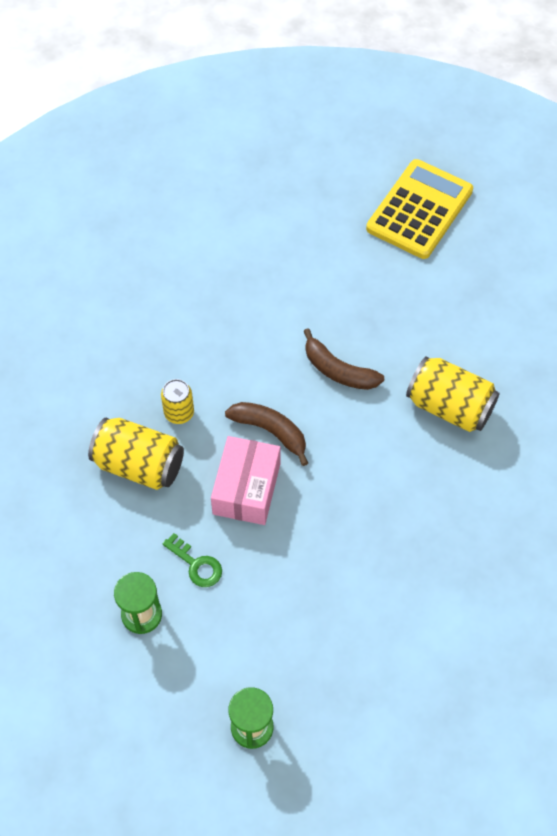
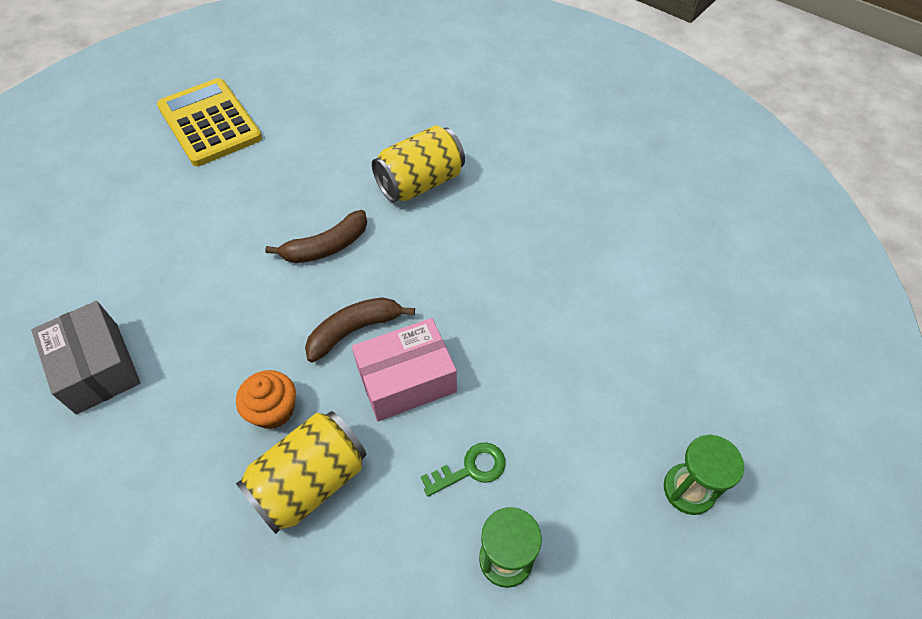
camera: 65 degrees left, 5 degrees down
(157, 286) = (97, 367): none -> grey box
(179, 413) = (273, 410): yellow can -> orange cupcake
(246, 488) = (406, 380): pink box -> pink box turned 60 degrees counterclockwise

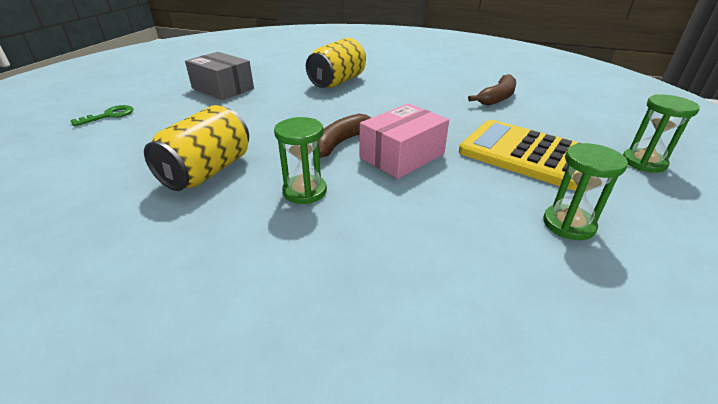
camera: 20 degrees left, 20 degrees down
(97, 367) = (115, 202): grey box -> grey box (223, 88)
(210, 123) = (164, 80): yellow calculator -> yellow calculator (525, 154)
(273, 410) = (305, 191): orange cupcake -> green hourglass
(310, 481) = (369, 222): yellow can -> yellow can (207, 171)
(326, 247) = (290, 112): brown banana -> brown banana (497, 98)
(471, 468) = (492, 186): green key -> green key (109, 115)

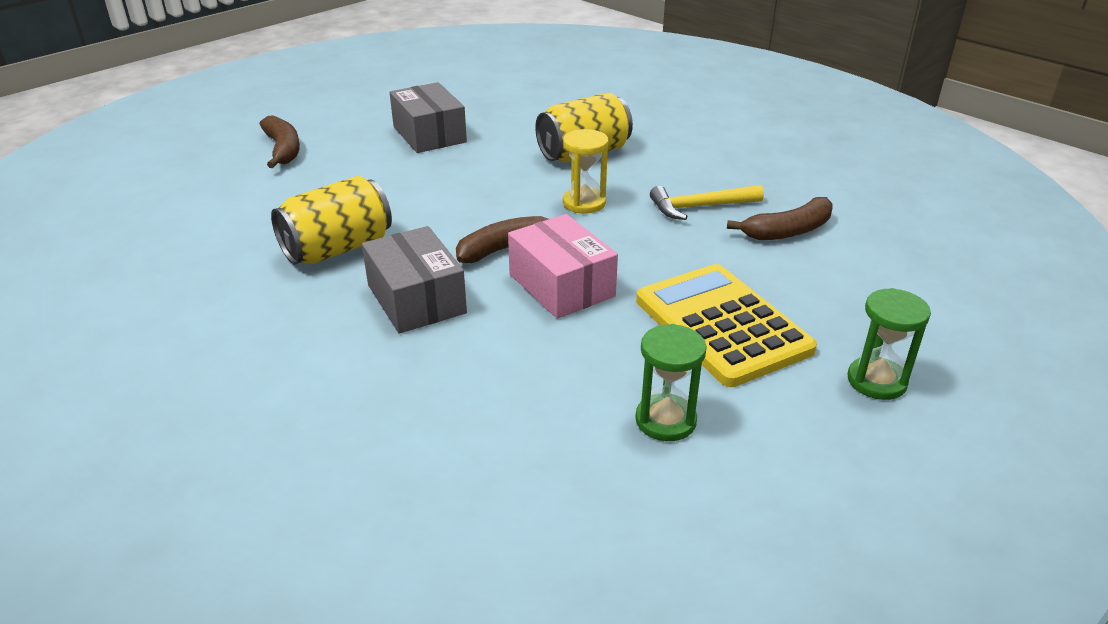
camera: 25 degrees right, 0 degrees up
(109, 115) = (283, 149): green key -> brown banana
(305, 191) = (416, 299): green hourglass -> grey box
(365, 106) = (584, 203): none -> yellow hourglass
(402, 156) = (561, 285): pink box -> pink box turned 75 degrees clockwise
(436, 96) = (699, 207): none -> yellow hammer

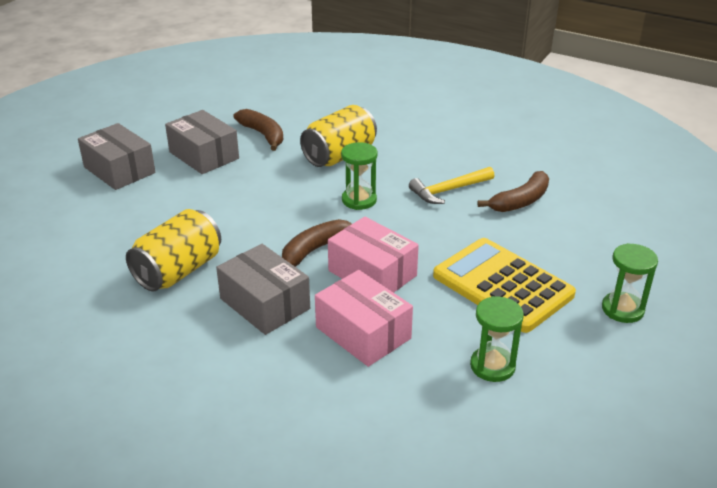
camera: 15 degrees left, 0 degrees up
(283, 149) = (82, 187): brown banana -> brown banana (263, 135)
(331, 138) = (119, 170): none -> grey box
(517, 351) = (363, 333): none -> pink box
(584, 203) = (359, 200): yellow hourglass -> green hourglass

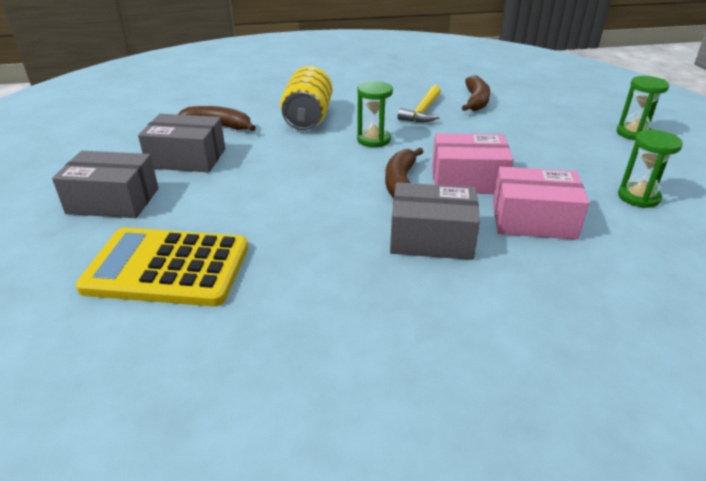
camera: 40 degrees left, 0 degrees up
(178, 271) = (315, 252): yellow can -> none
(502, 285) = (555, 150): yellow calculator -> yellow calculator (167, 268)

